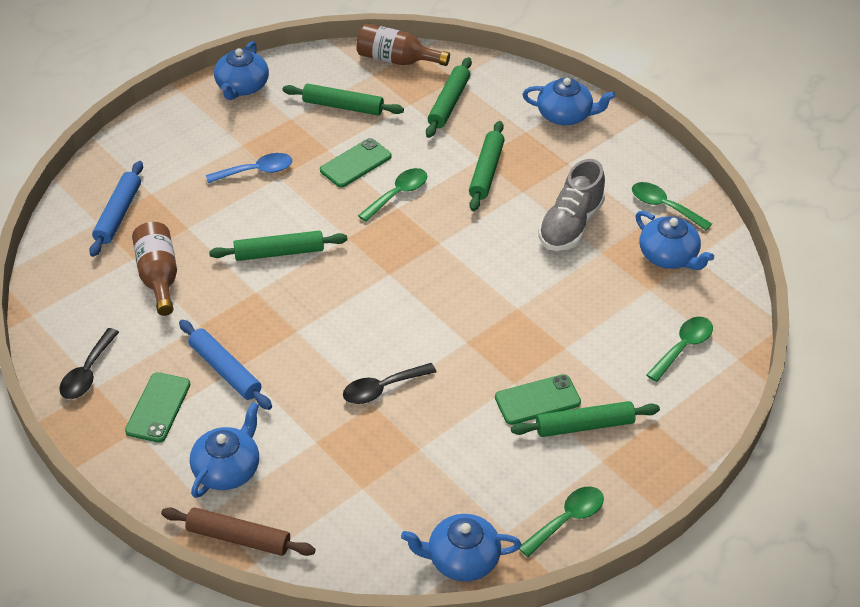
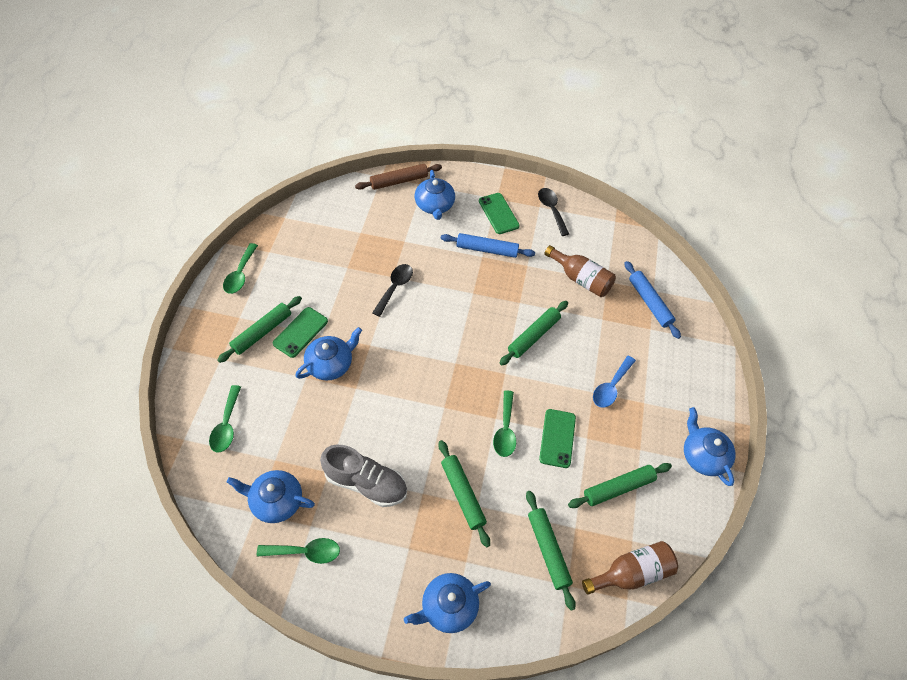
camera: 140 degrees right, 10 degrees up
(461, 559) = (284, 227): blue teapot -> blue teapot (330, 364)
(570, 225) = (366, 483): grey shoe -> grey shoe turned 120 degrees clockwise

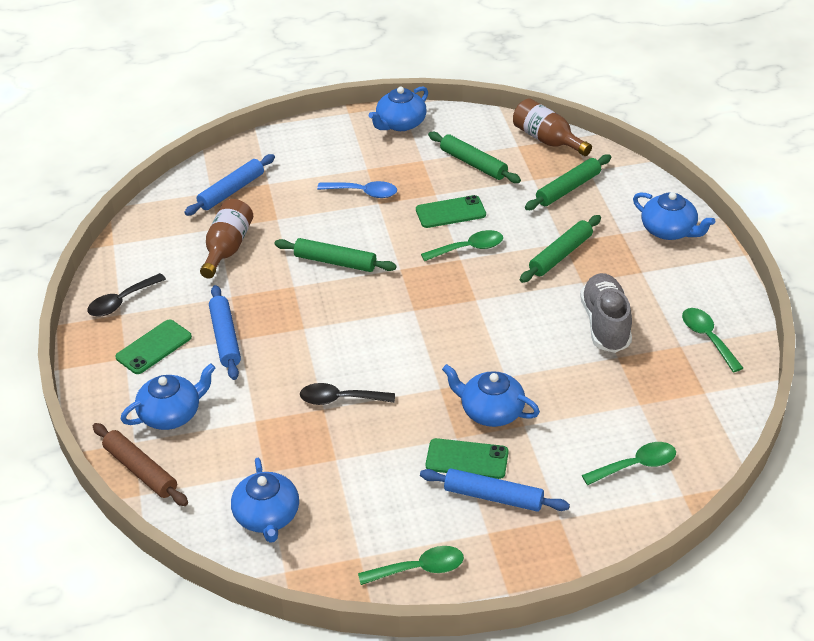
camera: 110 degrees left, 15 degrees down
(262, 332) = (493, 497): green rolling pin -> blue rolling pin
(276, 501) = (680, 382): blue teapot -> blue teapot (267, 517)

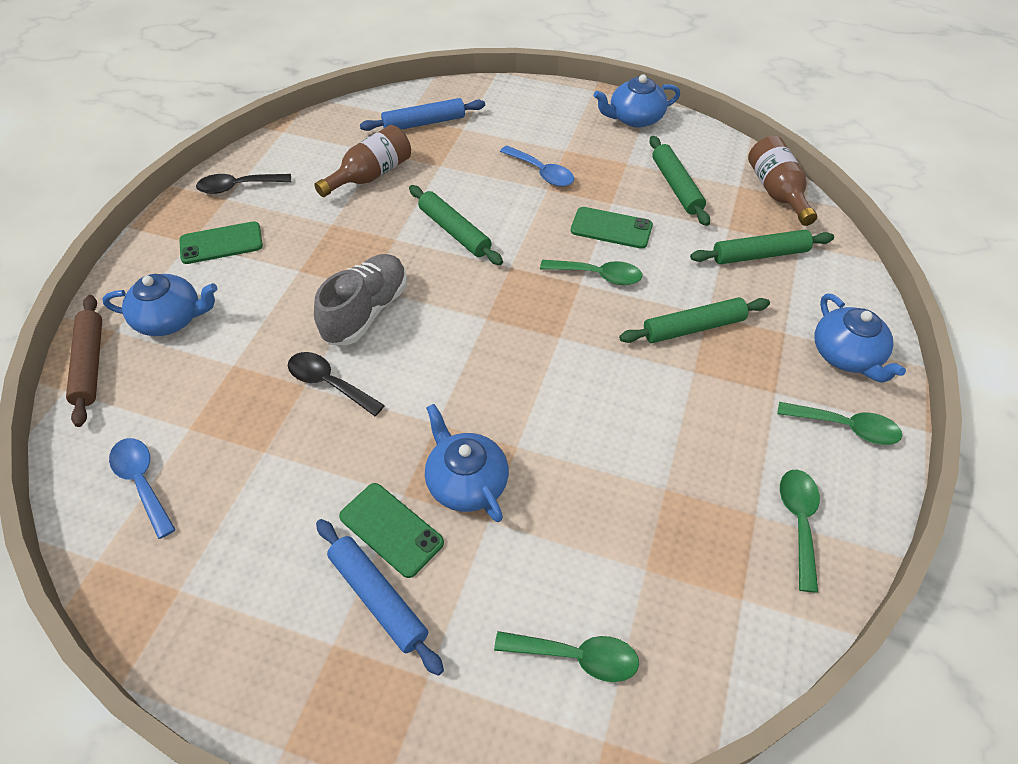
camera: 30 degrees right, 10 degrees up
(225, 338) = (288, 263): blue rolling pin -> none
(267, 517) = (142, 482): blue teapot -> blue spoon
(419, 569) = (221, 647): green spoon -> green spoon (845, 427)
(605, 324) = (682, 438): grey shoe -> grey shoe (366, 312)

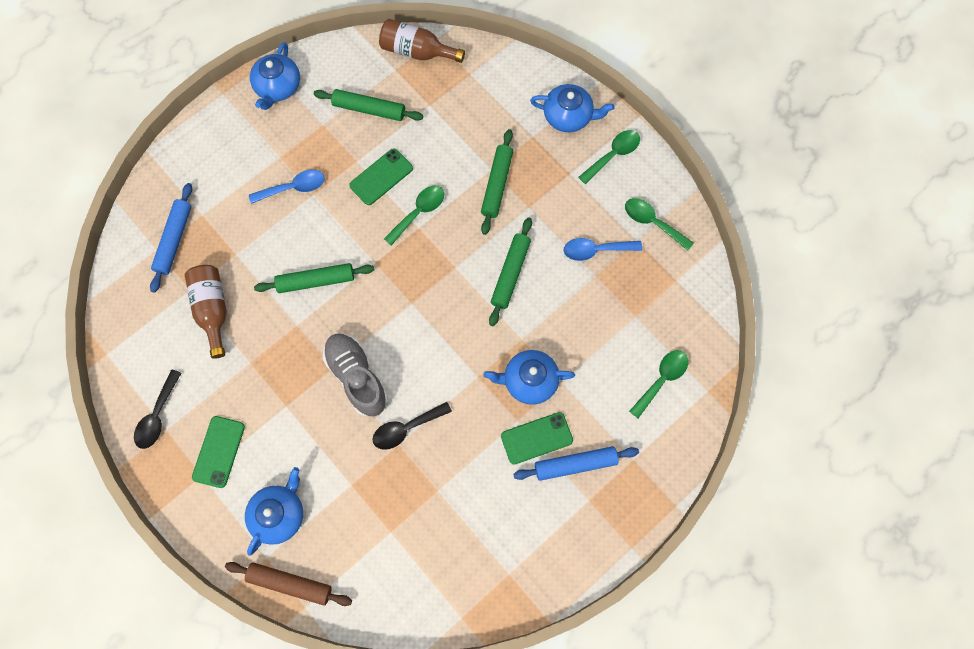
camera: 60 degrees left, 20 degrees up
(142, 482) = (418, 574): blue spoon -> blue spoon (596, 250)
(759, 255) = (464, 104): green rolling pin -> green rolling pin (510, 274)

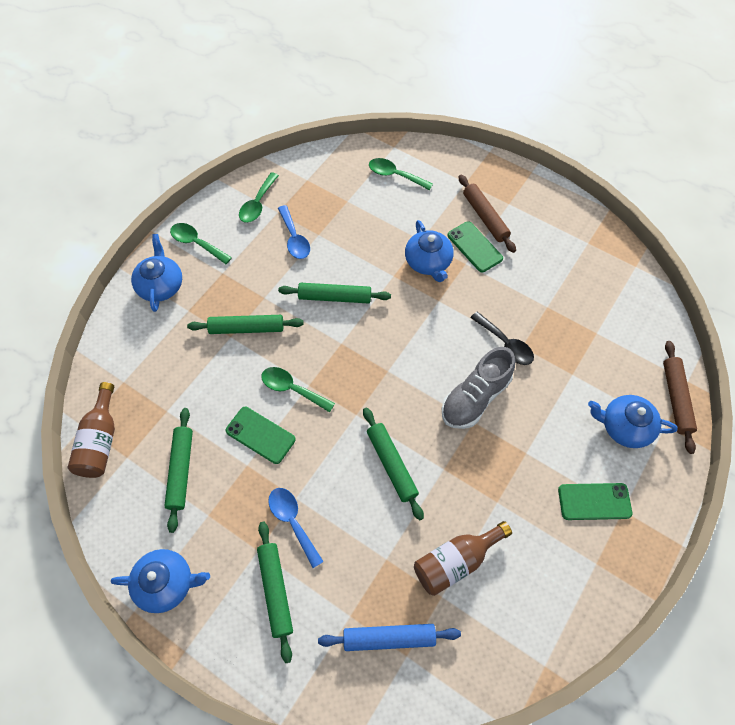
camera: 105 degrees left, 10 degrees down
(157, 415) = (586, 578): black spoon -> none
(242, 164) = (275, 590): none -> green rolling pin
(575, 464) = (485, 217): blue rolling pin -> brown rolling pin

